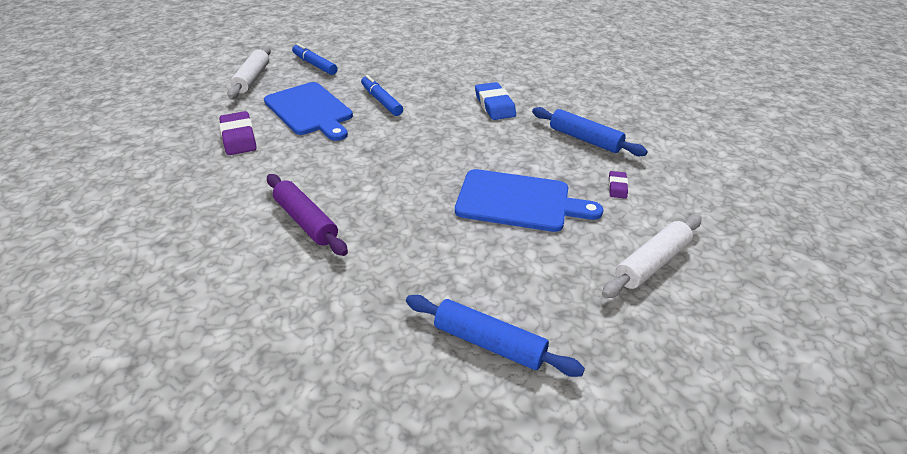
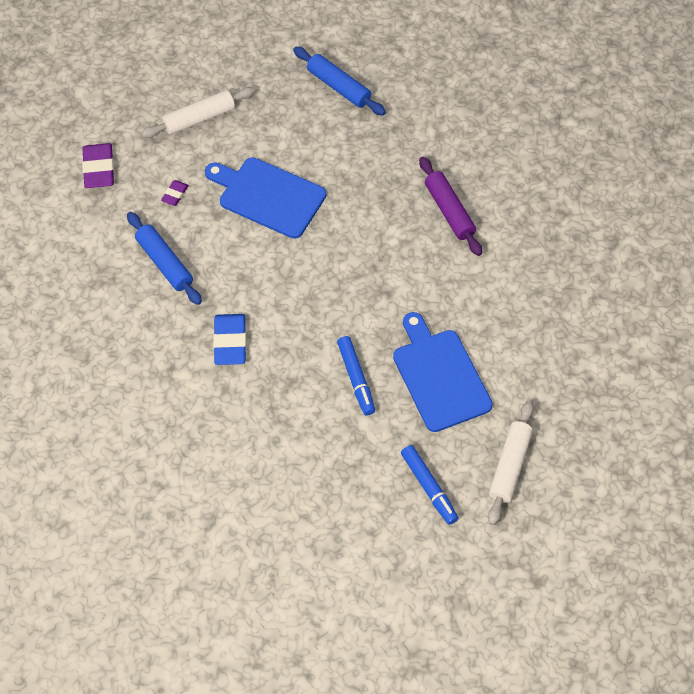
camera: 165 degrees left, 20 degrees up
(239, 137) = (515, 340): purple eraser -> purple eraser (99, 169)

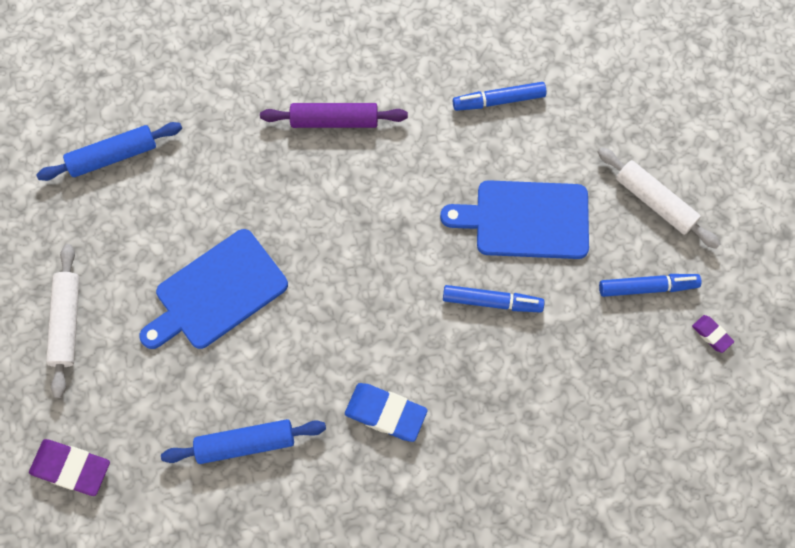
camera: 65 degrees left, 10 degrees up
(175, 194) = (158, 393): purple eraser -> purple eraser (711, 334)
(535, 317) = (499, 101): none -> blue marker

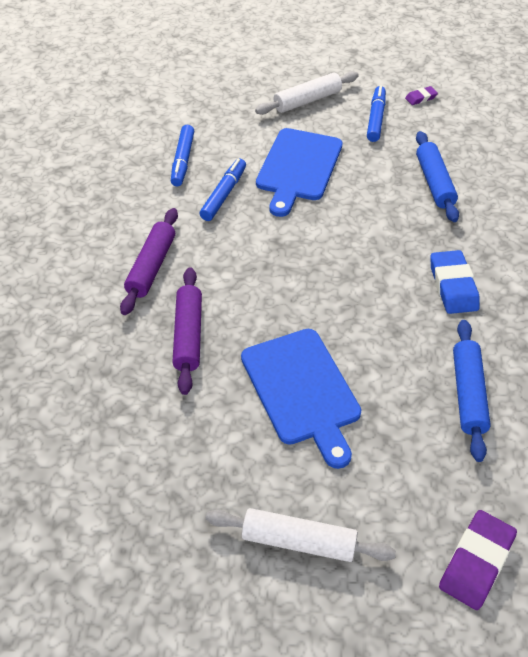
camera: 75 degrees left, 20 degrees down
(113, 156) = (105, 461): blue rolling pin -> blue rolling pin (434, 183)
(258, 179) = (188, 335): none -> purple rolling pin
(385, 413) = (453, 286): blue eraser -> blue eraser turned 45 degrees counterclockwise
(491, 301) = (365, 201): blue marker -> blue marker (223, 195)

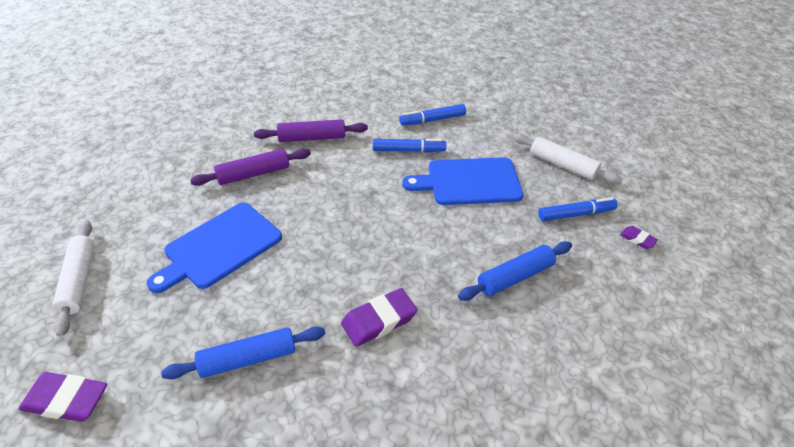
camera: 65 degrees right, 5 degrees down
(453, 286) = (379, 320): blue eraser -> purple eraser

